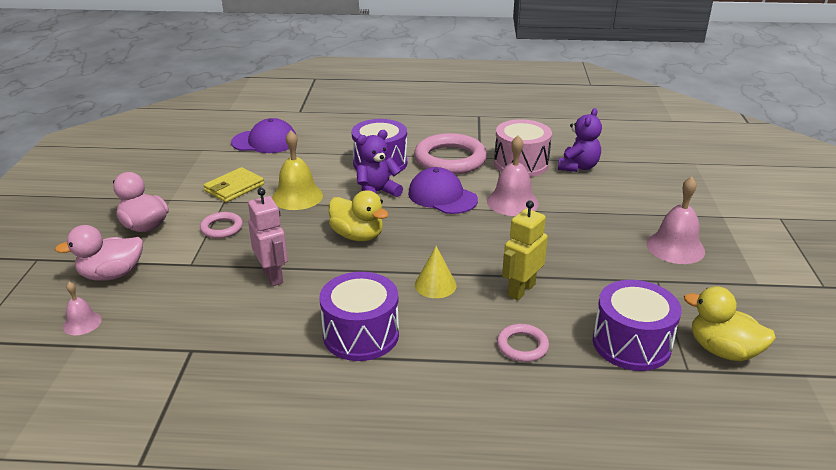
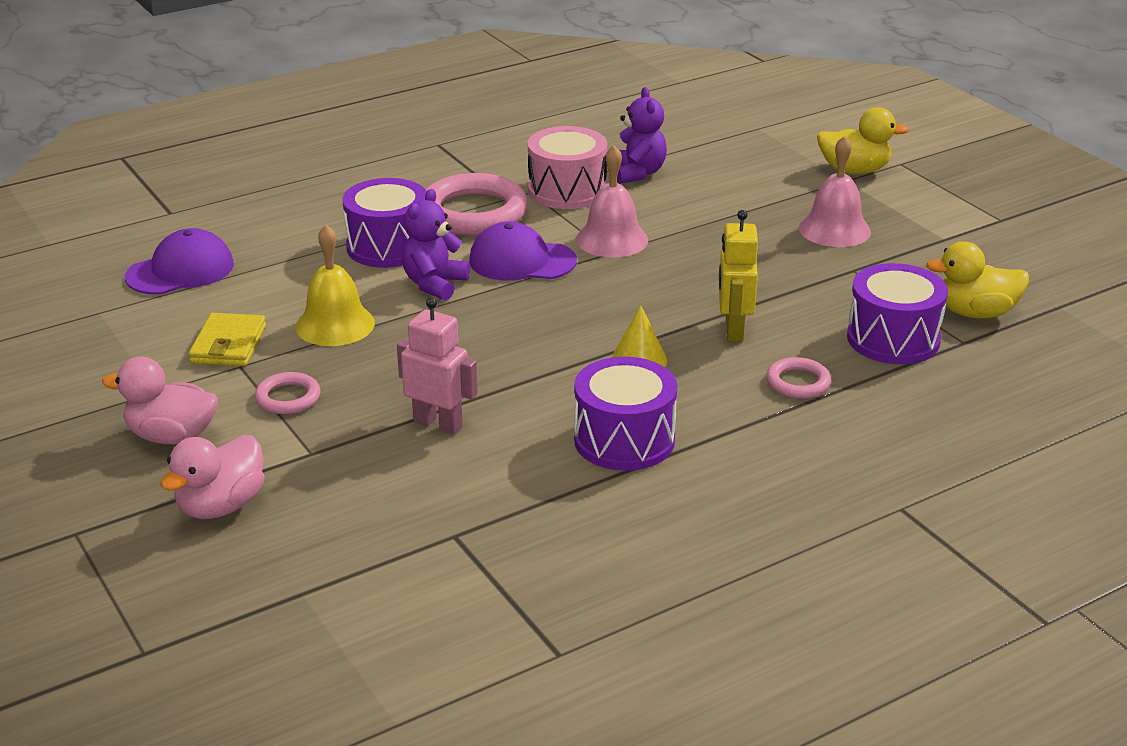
camera: 35 degrees left, 0 degrees up
(82, 323) = (270, 569): pink bell -> none
(358, 236) = (480, 342): yellow duck -> yellow duck (854, 170)

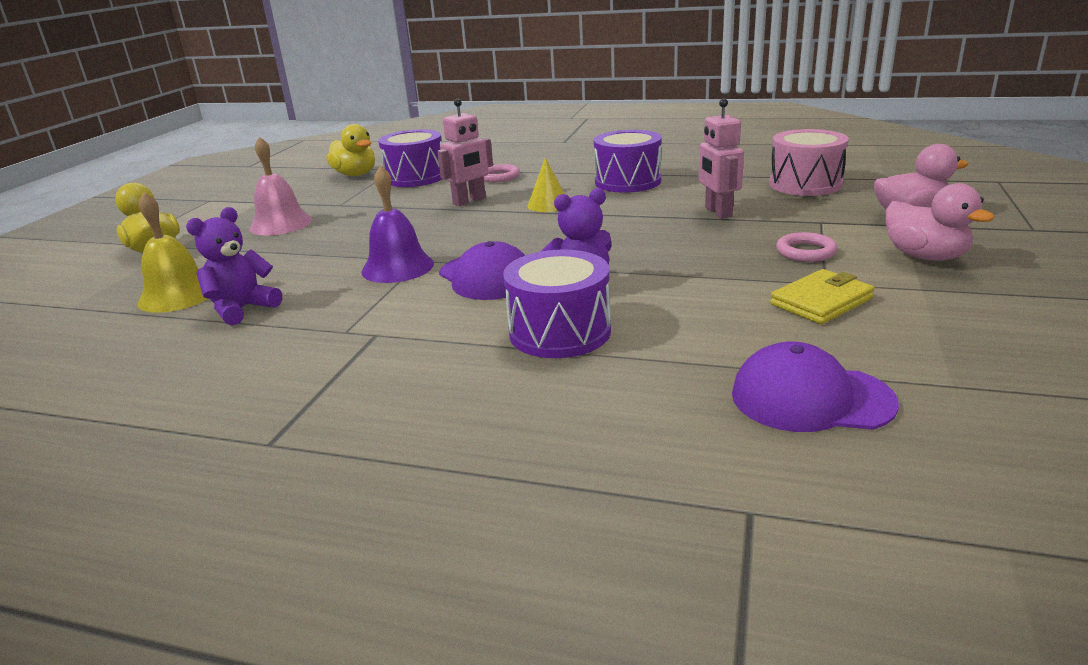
camera: 130 degrees left, 5 degrees down
(335, 324) = (707, 285): yellow bell -> yellow bell (178, 295)
(473, 212) = (430, 332): pink ring -> none
(567, 190) = (321, 318): pink drum -> pink drum (805, 184)
(612, 239) = (397, 267): pink bell -> purple bell
(733, 330) = (469, 201): yellow robot -> pink robot

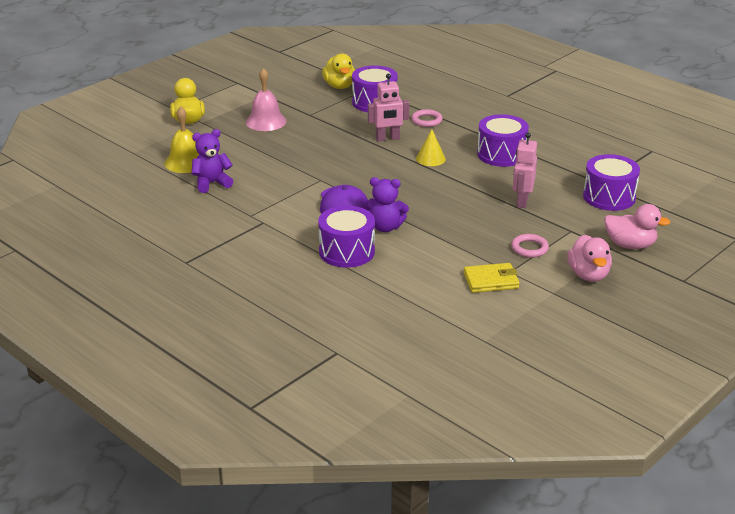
camera: 25 degrees right, 5 degrees up
(397, 267) = (304, 181): purple bell -> none
(805, 184) = (609, 197): pink drum -> purple drum
(811, 398) = (416, 323): purple cap -> none

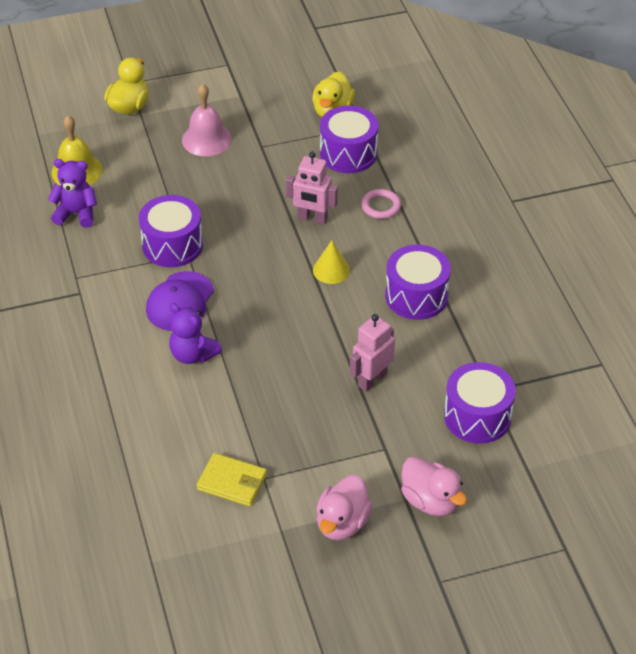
camera: 30 degrees right, 15 degrees up
(347, 251) = (125, 372): purple drum -> purple drum (172, 245)
(529, 248) = (315, 454): pink ring -> none

